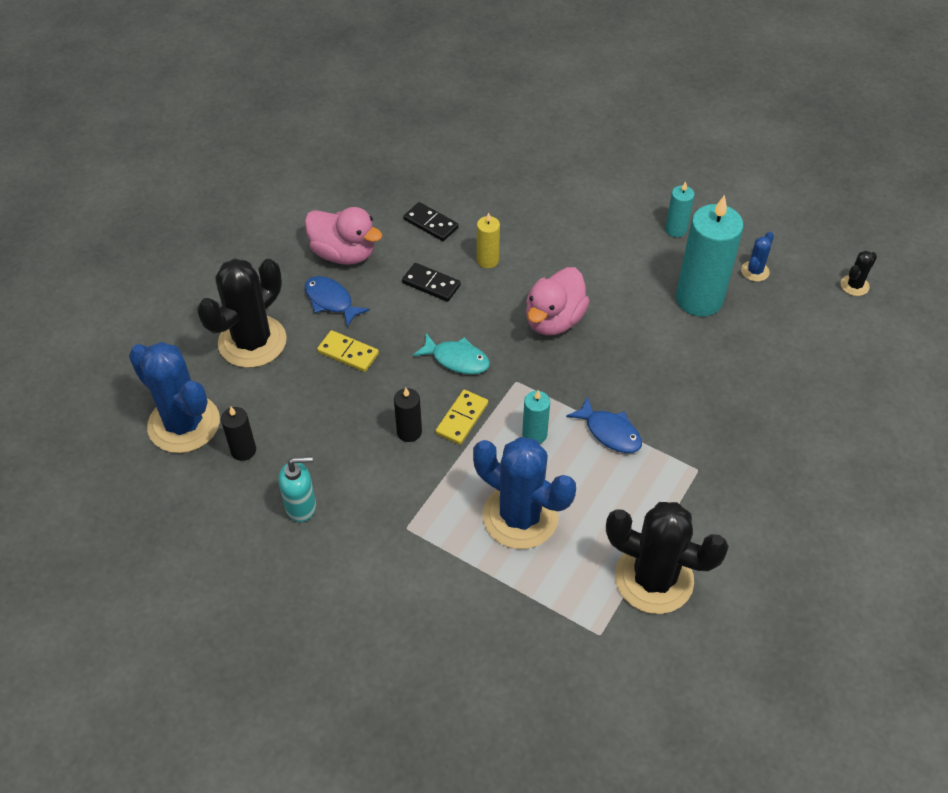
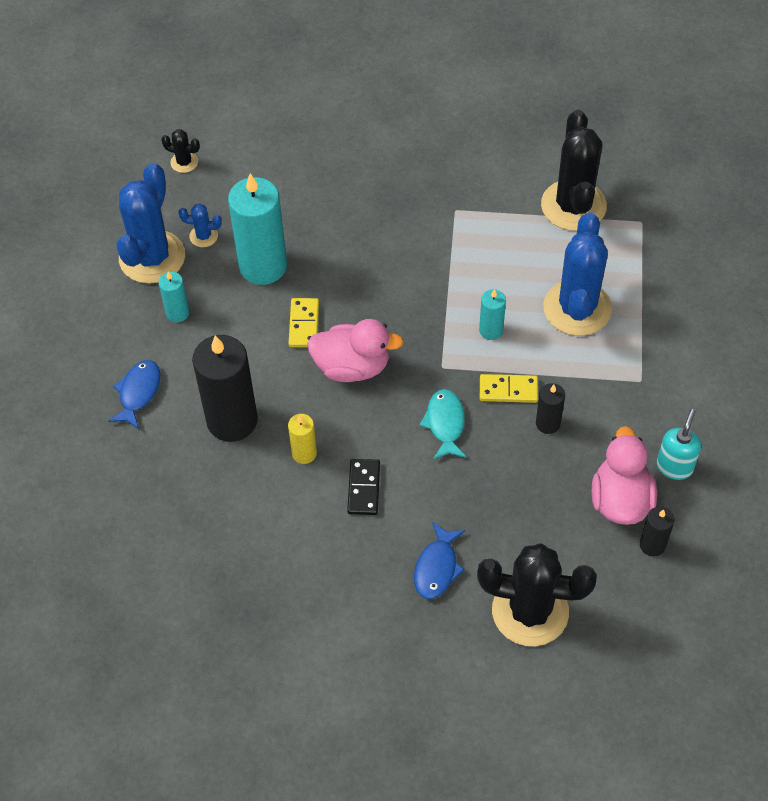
camera: 115 degrees left, 5 degrees up
(184, 424) = (659, 614): blue cactus -> blue cactus (152, 257)
(301, 507) = (674, 467): turquoise soap dispenser -> turquoise soap dispenser turned 60 degrees clockwise
(344, 254) = (366, 590): pink duck -> pink duck (620, 500)
(348, 353) = (492, 517): yellow domino -> yellow domino (304, 324)
(431, 224) = (279, 529): black domino -> none
(546, 229) = (232, 420): none -> black candle
(610, 432) = (455, 279): blue fish -> blue fish (138, 393)

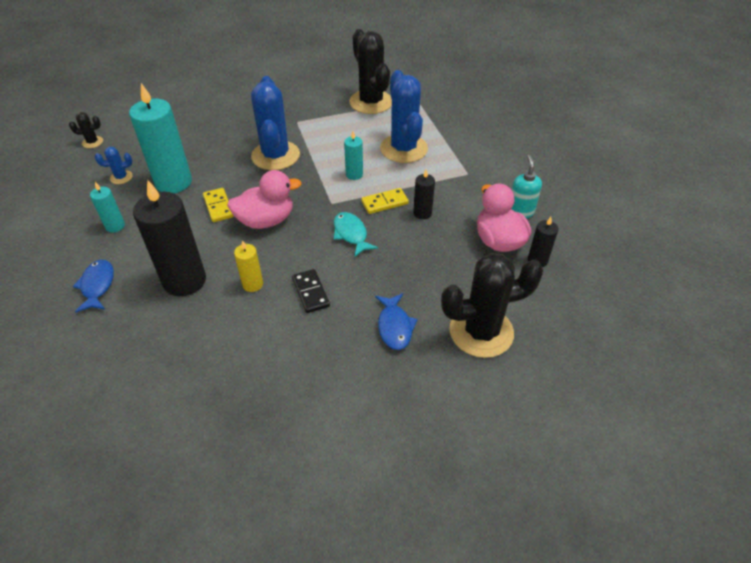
camera: 25 degrees left, 10 degrees down
(152, 257) = (83, 199): blue cactus -> blue cactus (275, 156)

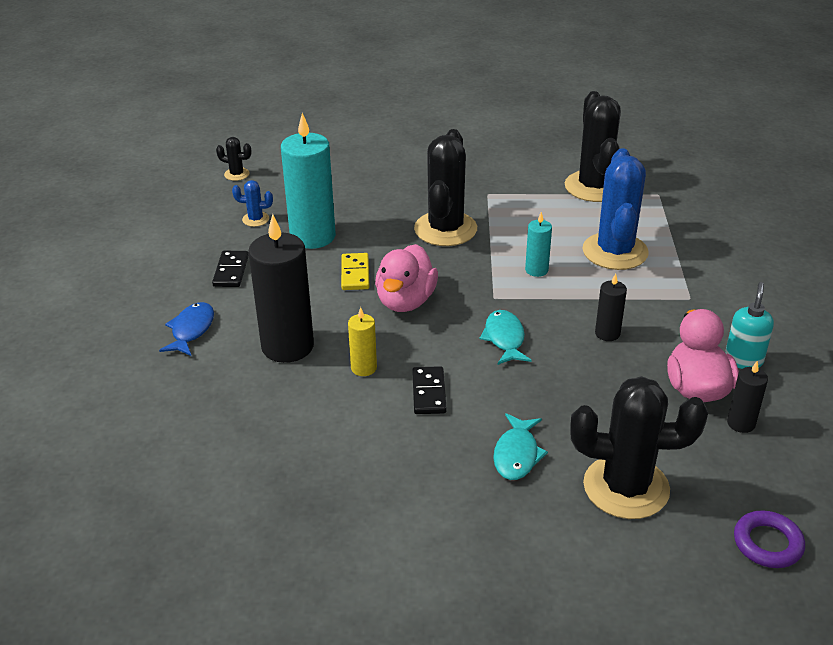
camera: 20 degrees right, 10 degrees down
(115, 226) = (231, 271): turquoise candle -> black domino
(266, 221) = (405, 301): pink duck -> pink duck turned 105 degrees clockwise
(275, 156) = (445, 229): blue cactus -> black cactus
(384, 202) = (562, 311): yellow domino -> none
(394, 326) = (517, 454): blue fish -> turquoise fish
(590, 348) = (767, 543): none -> purple ring

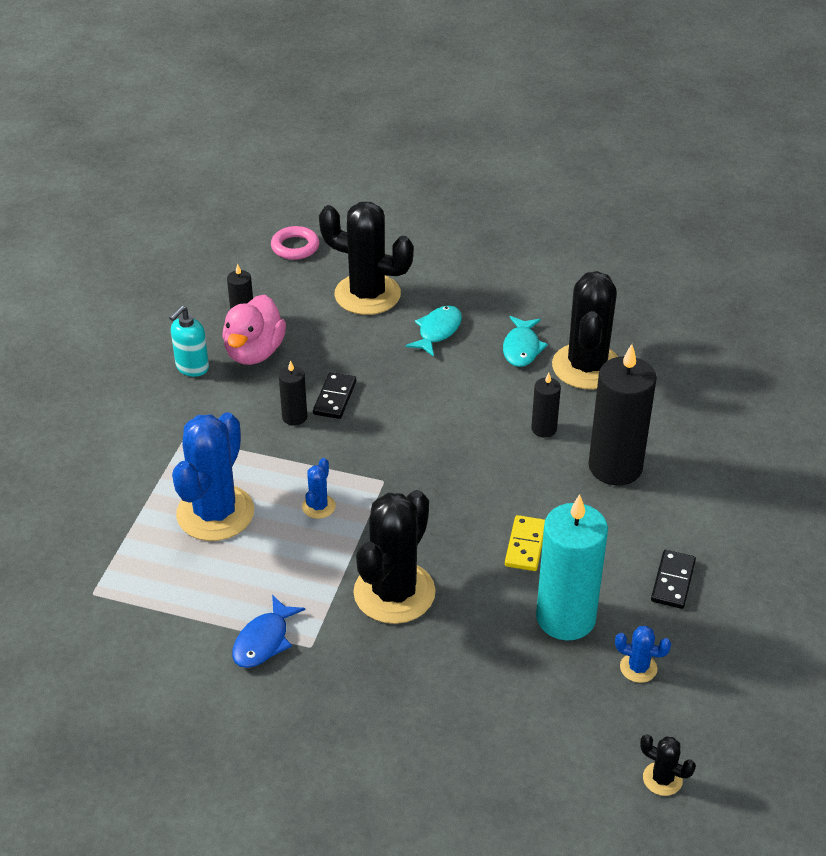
camera: 165 degrees left, 5 degrees up
(191, 330) = (716, 507): blue fish -> blue fish (264, 641)
(363, 368) = (544, 429): yellow candle -> black candle
(405, 301) = (479, 496): pink duck -> none
(429, 393) = (490, 394): black domino -> black domino (334, 398)
(504, 338) = (396, 432): turquoise fish -> turquoise fish (522, 348)
(536, 270) = (318, 506): turquoise candle -> blue cactus
(594, 187) = (163, 626): black cactus -> black cactus (586, 367)
(767, 543) = (295, 247): purple ring -> pink ring

